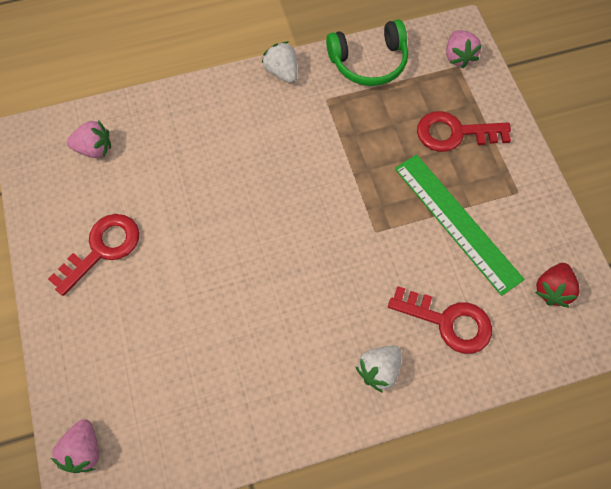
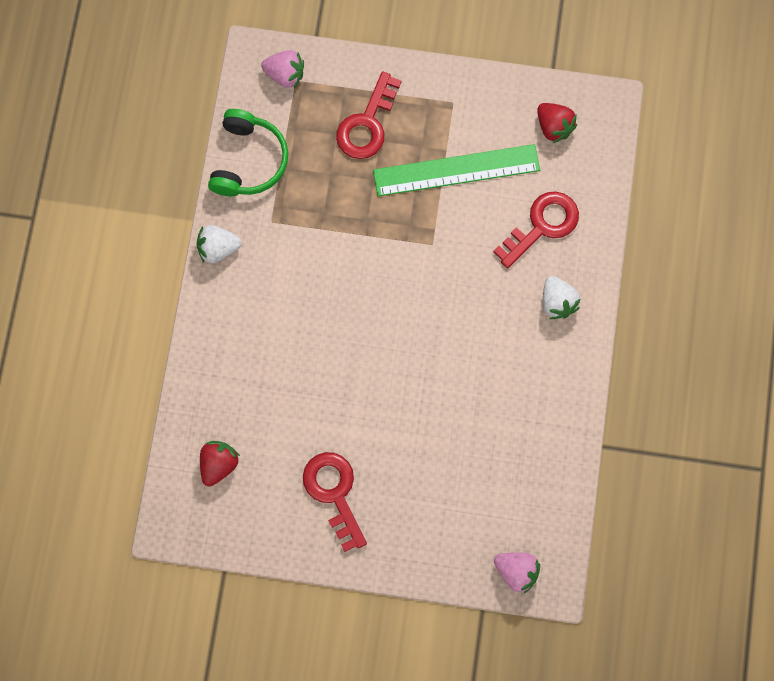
camera: 65 degrees left, 10 degrees up
(94, 149) = (219, 464): pink strawberry -> red strawberry

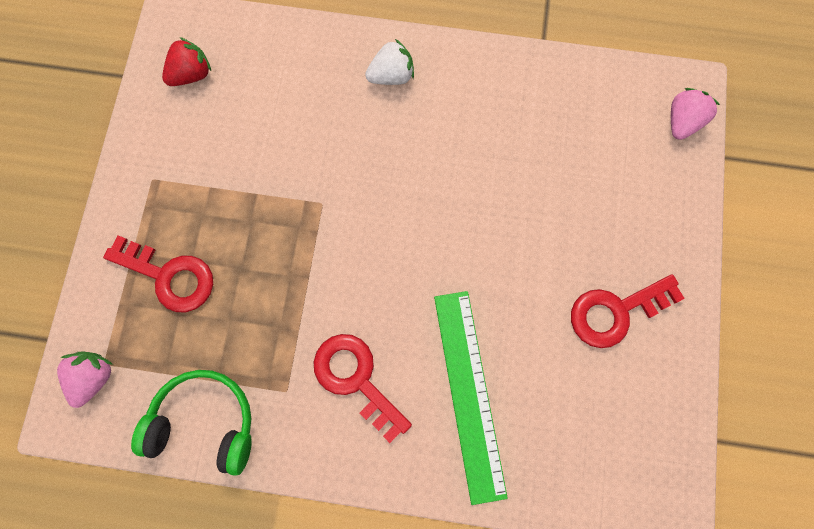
camera: 90 degrees left, 0 degrees up
(218, 248) = (319, 459): white strawberry -> none
(219, 464) = (591, 450): red strawberry -> none
(456, 170) = (234, 176): green ruler -> green ruler (468, 393)
(542, 226) = (305, 89): red key -> red key (356, 379)

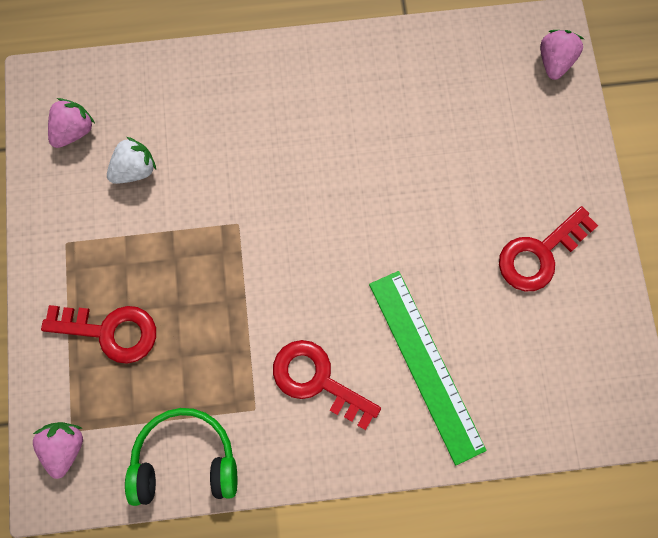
camera: 15 degrees left, 0 degrees up
(192, 74) = (75, 131): red strawberry -> pink strawberry
(391, 76) = (270, 85): white strawberry -> white strawberry (135, 169)

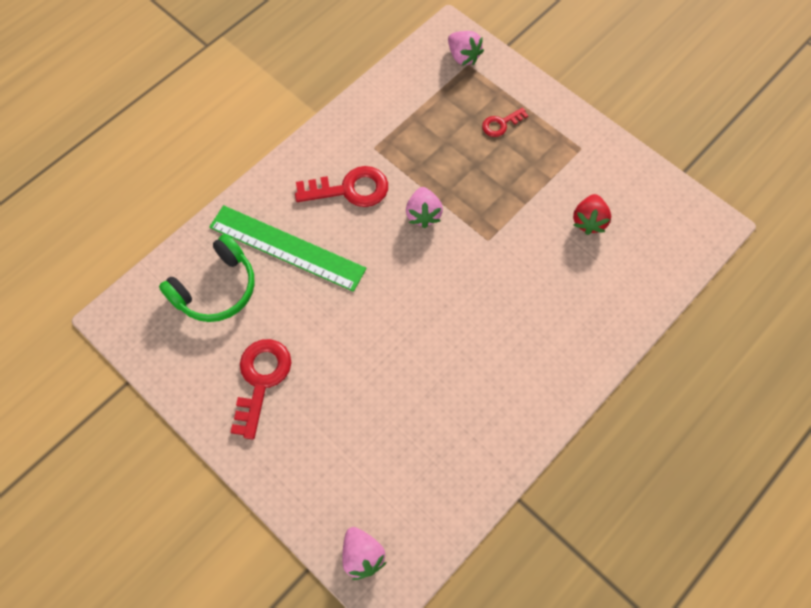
camera: 140 degrees right, 10 degrees down
(75, 131) = (654, 214): pink strawberry -> pink strawberry (423, 214)
(110, 331) = (501, 124): red key -> red key, size x0.55
(135, 169) = (589, 221): white strawberry -> red strawberry
(186, 459) = (390, 96): green headphones -> green headphones (215, 288)

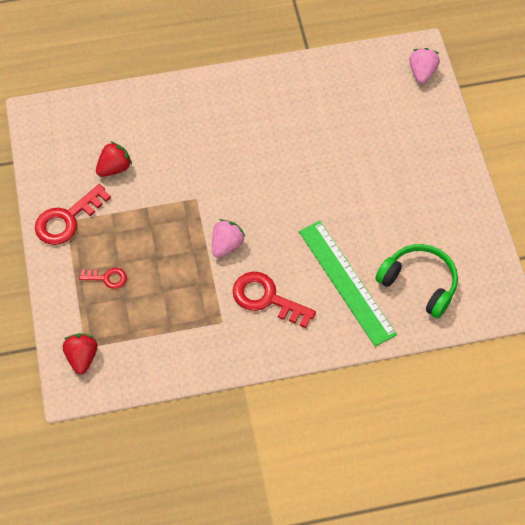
camera: 145 degrees left, 5 degrees down
(215, 288) = (419, 284): green headphones -> green headphones turned 45 degrees clockwise
(261, 380) = (424, 202): red key -> red key (67, 219)
(463, 56) = (82, 357): pink strawberry -> red strawberry

